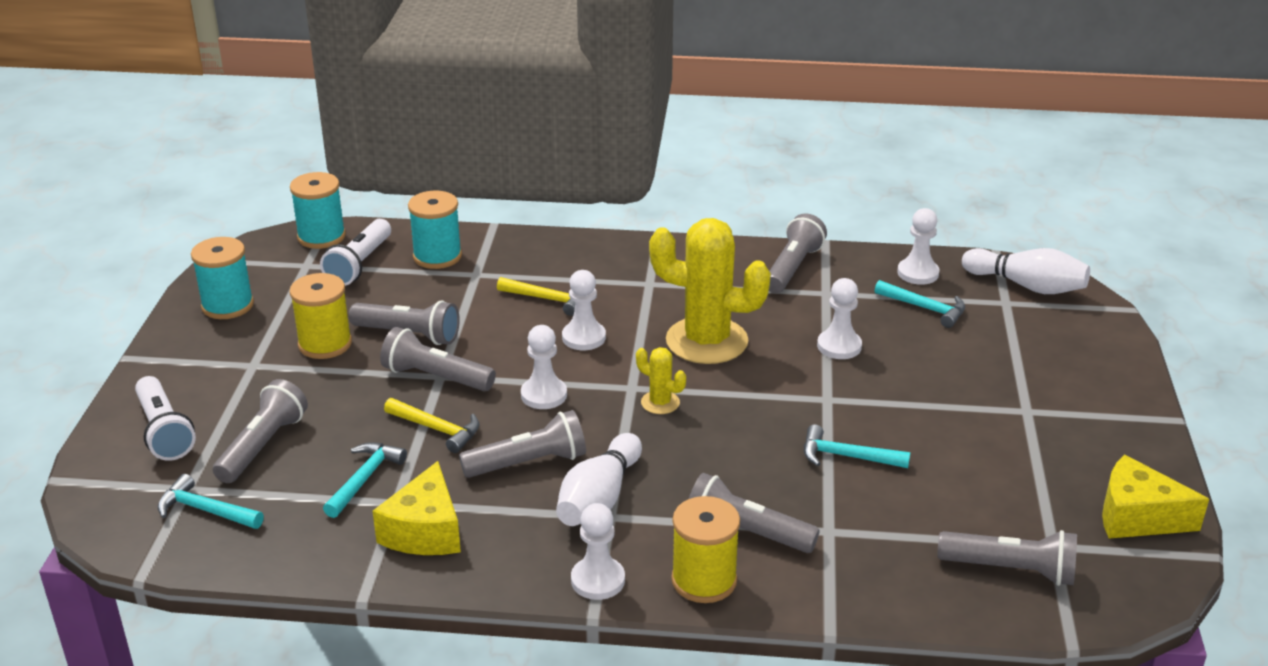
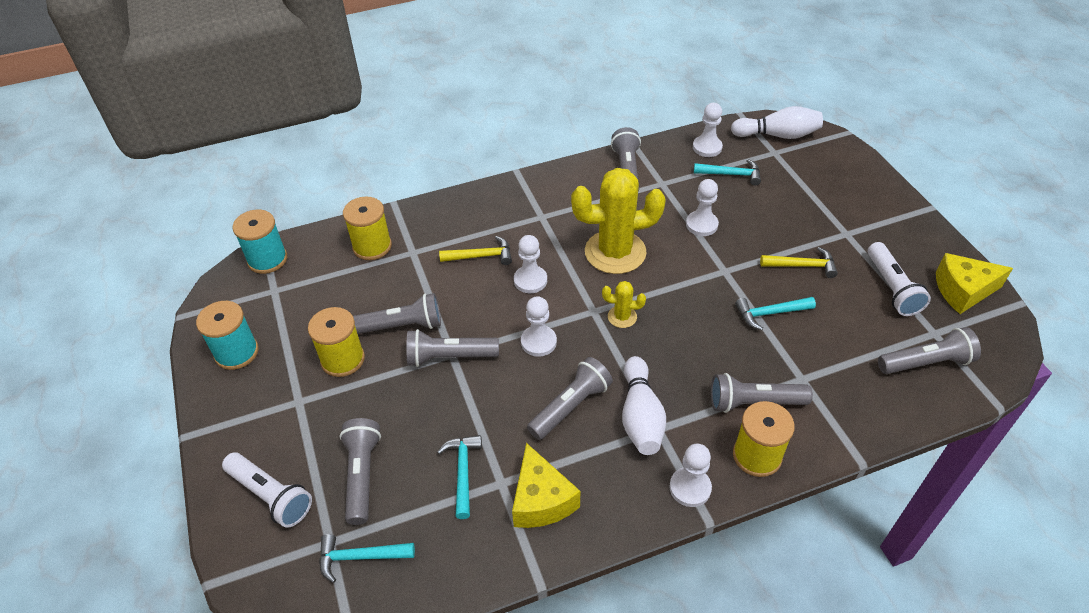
camera: 25 degrees left, 15 degrees up
(359, 264) = (317, 275): white flashlight -> white flashlight (891, 288)
(437, 256) = (372, 246): turquoise spool -> yellow spool
(437, 429) = (484, 404): yellow hammer -> yellow hammer (802, 265)

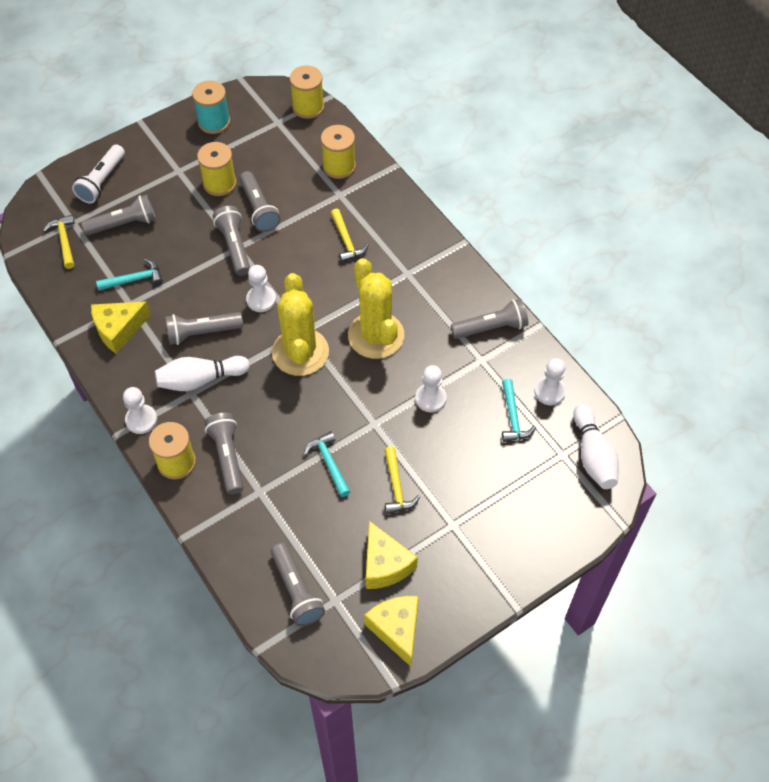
camera: 75 degrees right, 10 degrees up
(267, 259) = (308, 107): turquoise spool -> yellow spool
(360, 557) = (64, 241): turquoise hammer -> yellow hammer
(530, 280) = (326, 281): white pawn -> none
(571, 406) = (202, 333): grey flashlight -> grey flashlight turned 135 degrees clockwise
(622, 317) = (300, 352): yellow cactus -> yellow cactus, size x2.24
(891, 288) = (385, 564): white flashlight -> yellow cheese

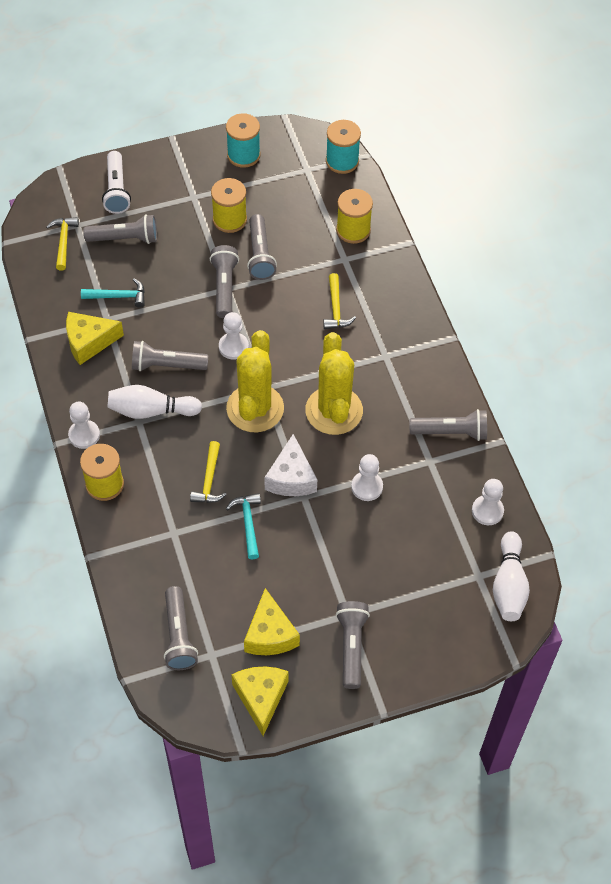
camera: 15 degrees right, 0 degrees up
(102, 181) = (116, 190): white flashlight -> white flashlight turned 45 degrees counterclockwise
(227, 456) = (154, 491): grey flashlight -> grey flashlight (351, 646)
(308, 107) = (342, 161): yellow spool -> turquoise spool
(356, 409) = (291, 478): none -> white cheese
(396, 486) = (305, 563): yellow hammer -> yellow hammer (209, 480)
(513, 417) = (442, 526): turquoise hammer -> none

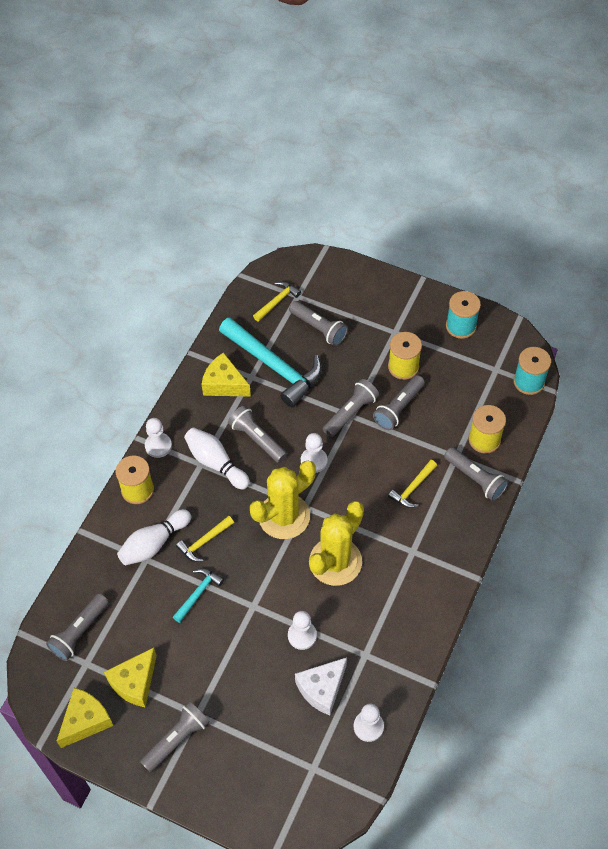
camera: 45 degrees right, 0 degrees up
(116, 190) = (347, 290): white flashlight -> none
(118, 296) = (274, 366): turquoise hammer -> turquoise hammer, size x2.10
(291, 478) = (258, 585): white cheese -> white cheese (322, 689)
(451, 432) = (402, 646): grey flashlight -> grey flashlight (475, 479)
(508, 585) = (327, 794): white bowling pin -> white bowling pin (154, 544)

